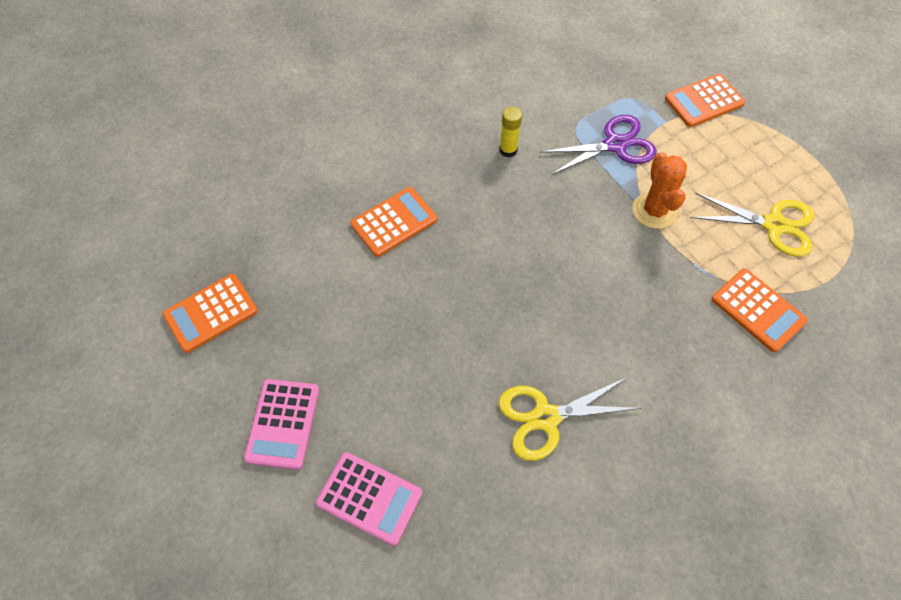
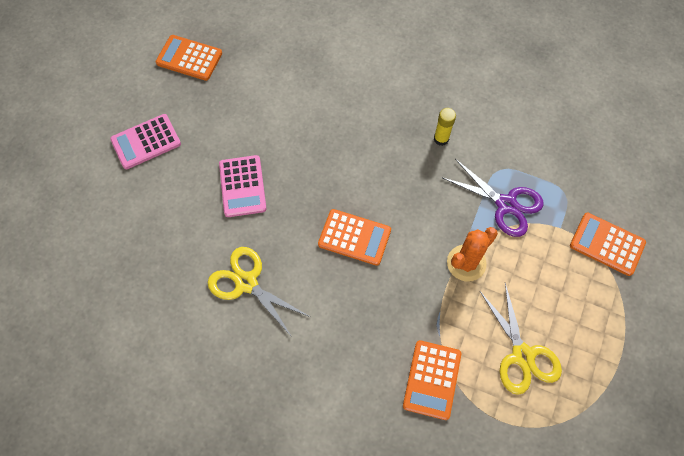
camera: 55 degrees right, 5 degrees up
(369, 498) = (130, 216): pink calculator -> pink calculator (242, 186)
(394, 222) = (325, 109): orange calculator -> orange calculator (354, 237)

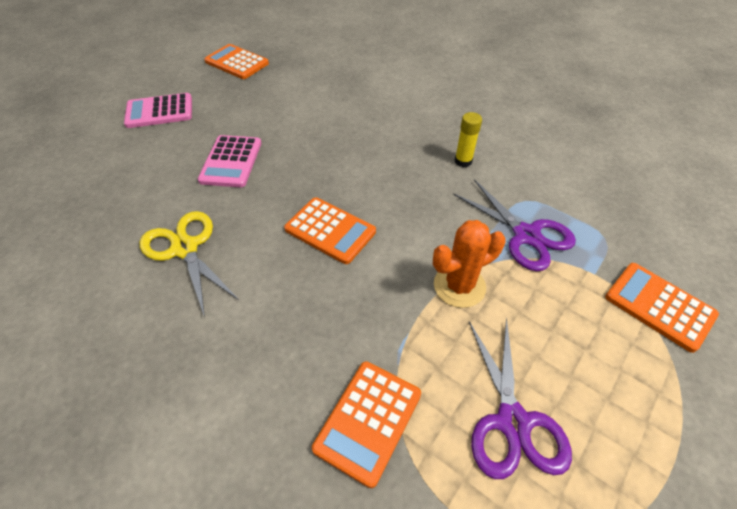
camera: 15 degrees right, 15 degrees down
(522, 355) = (512, 422): yellow scissors -> purple scissors

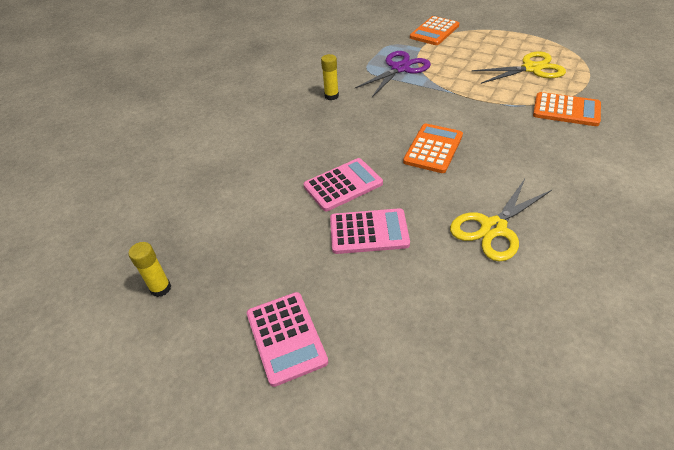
camera: 95 degrees left, 5 degrees down
(237, 62) = (160, 288): orange calculator -> yellow glue stick
(300, 153) = (343, 185): none -> pink calculator
(459, 286) = (455, 89): orange cactus -> none
(512, 422) = (532, 68): purple scissors -> yellow scissors

